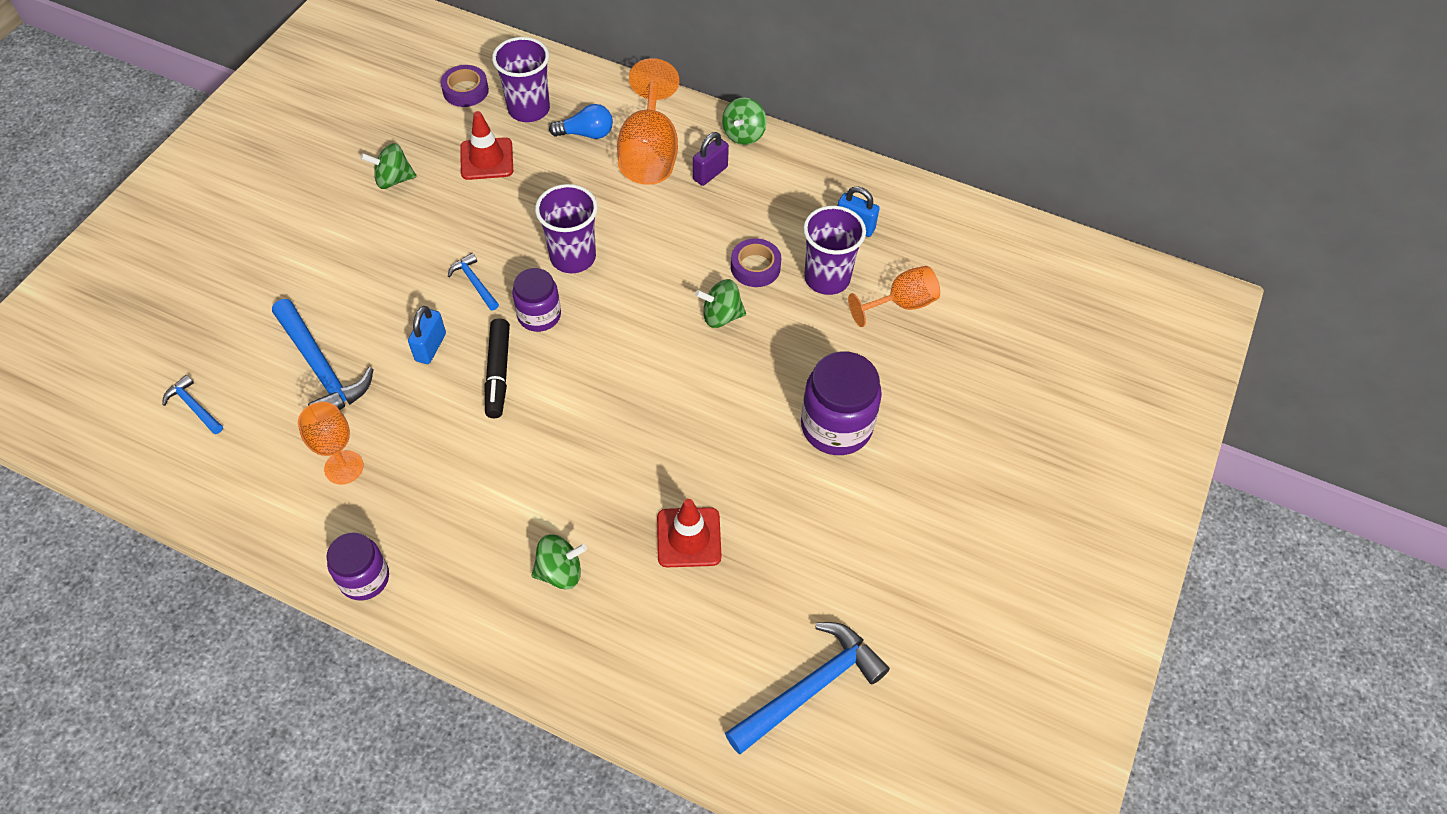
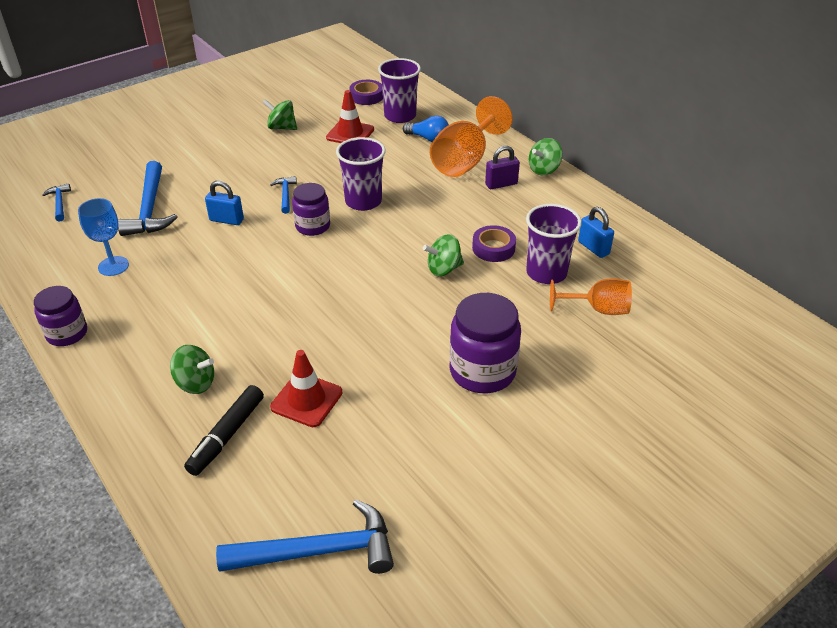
camera: 30 degrees right, 15 degrees down
(344, 467) = (113, 266): orange goblet -> blue goblet
(430, 347) = (226, 220): blue padlock -> blue padlock turned 60 degrees clockwise
(498, 373) = (257, 249): black marker -> black marker (227, 436)
(721, 316) = (443, 269): green spinning top -> green spinning top turned 45 degrees counterclockwise

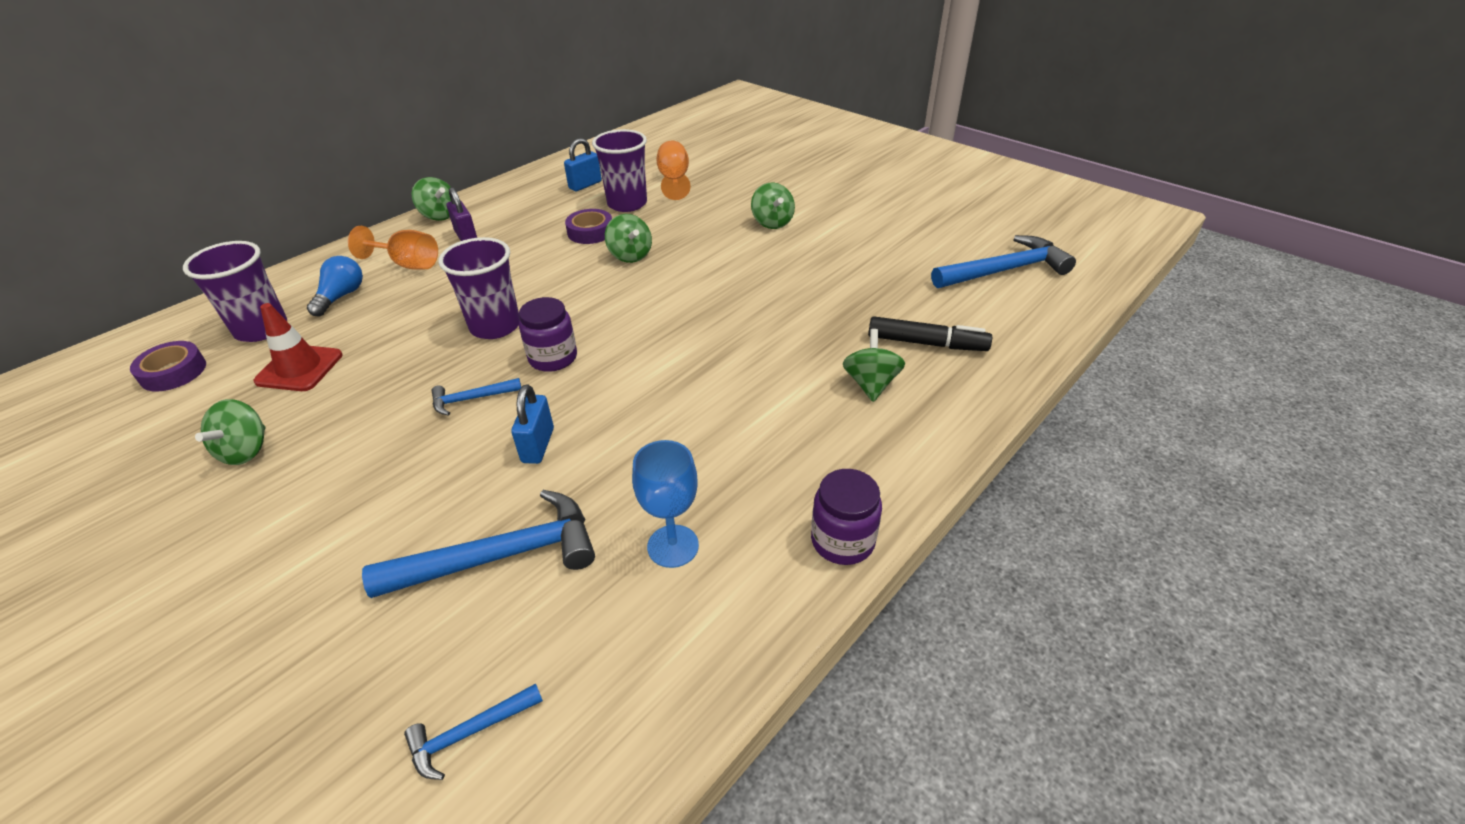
camera: 100 degrees left, 0 degrees up
(306, 400) = (853, 305): red traffic cone -> none
(318, 551) = (1004, 270): blue hammer -> blue hammer turned 90 degrees clockwise
(465, 161) = (408, 264): orange goblet -> orange goblet, size x0.62
(482, 371) = (772, 223): purple jar -> green spinning top

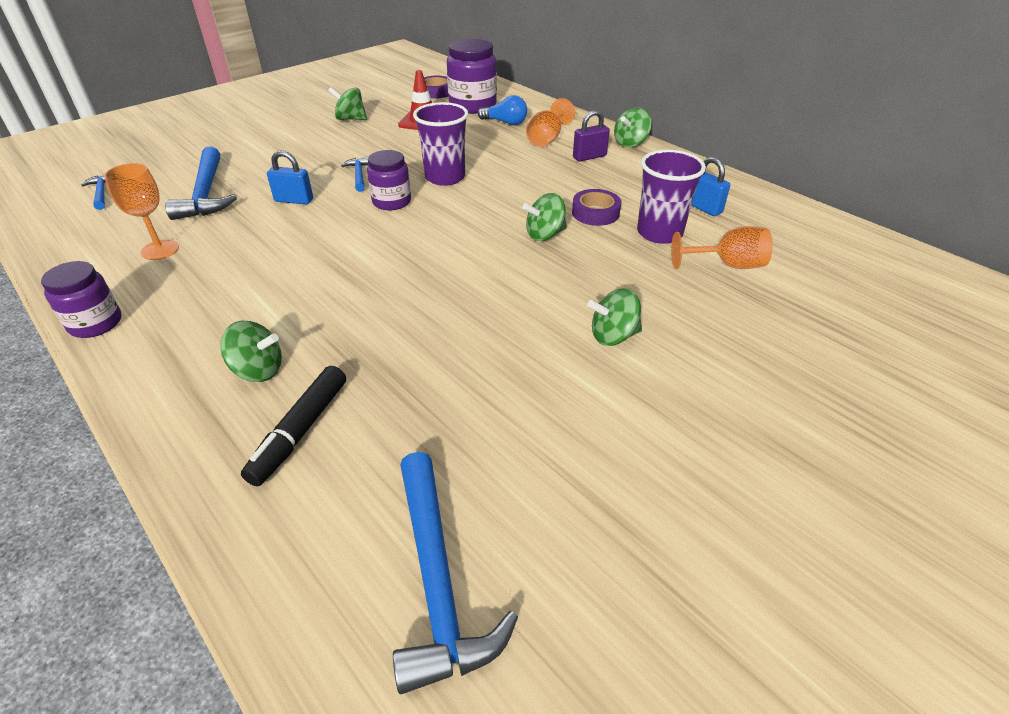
camera: 95 degrees right, 0 degrees up
(261, 329) = (472, 106): purple cup -> purple jar
(673, 546) = (160, 250): blue goblet -> orange goblet

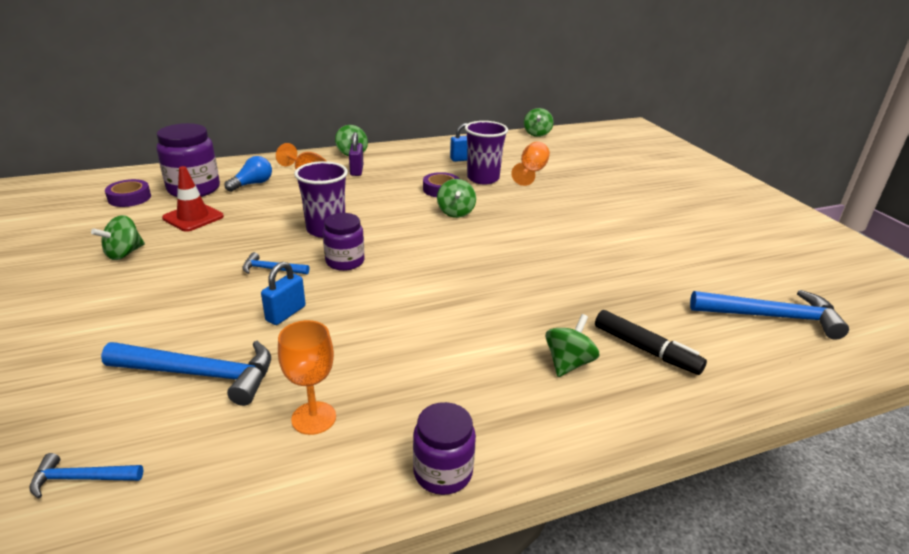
camera: 70 degrees left, 10 degrees down
(613, 336) = (584, 220): green spinning top -> green spinning top (537, 134)

